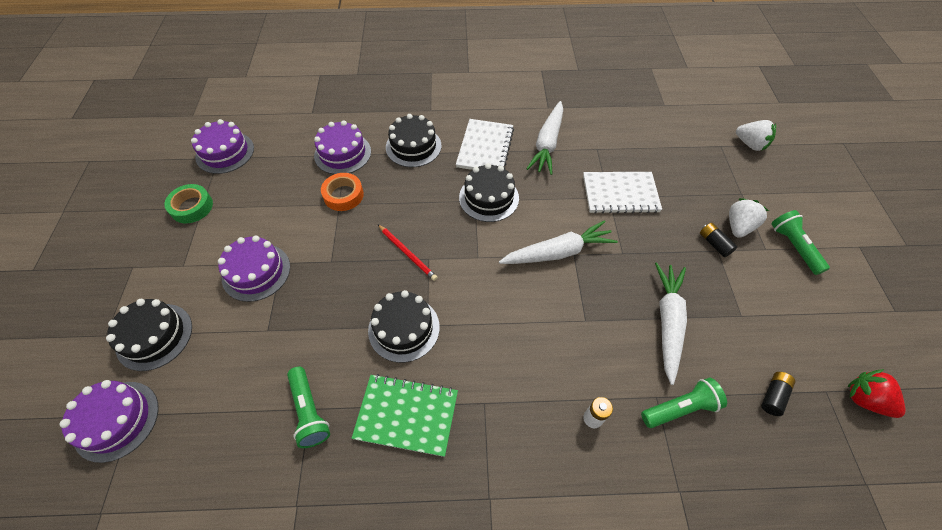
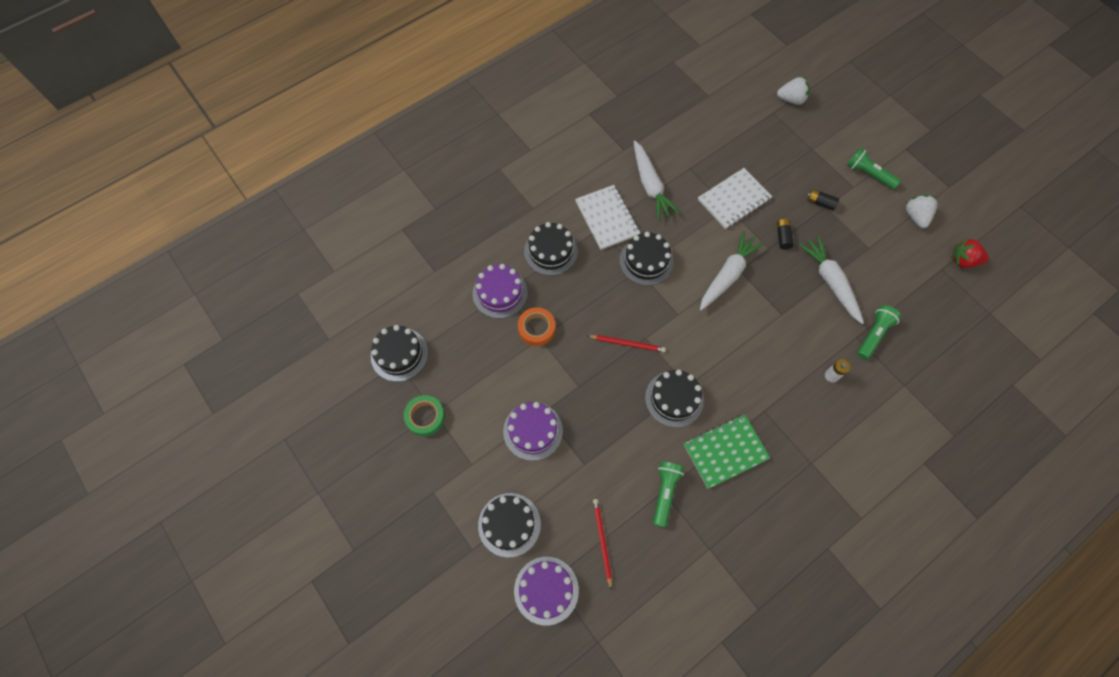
camera: 35 degrees left, 10 degrees up
(208, 414) = (602, 541): none -> red pencil
(225, 152) = (399, 354): purple cake -> black cake
(309, 411) = (664, 493): green flashlight -> green flashlight turned 105 degrees counterclockwise
(738, 227) = (826, 179): white strawberry -> white strawberry (915, 216)
(773, 396) = (916, 291): black battery -> black battery (783, 237)

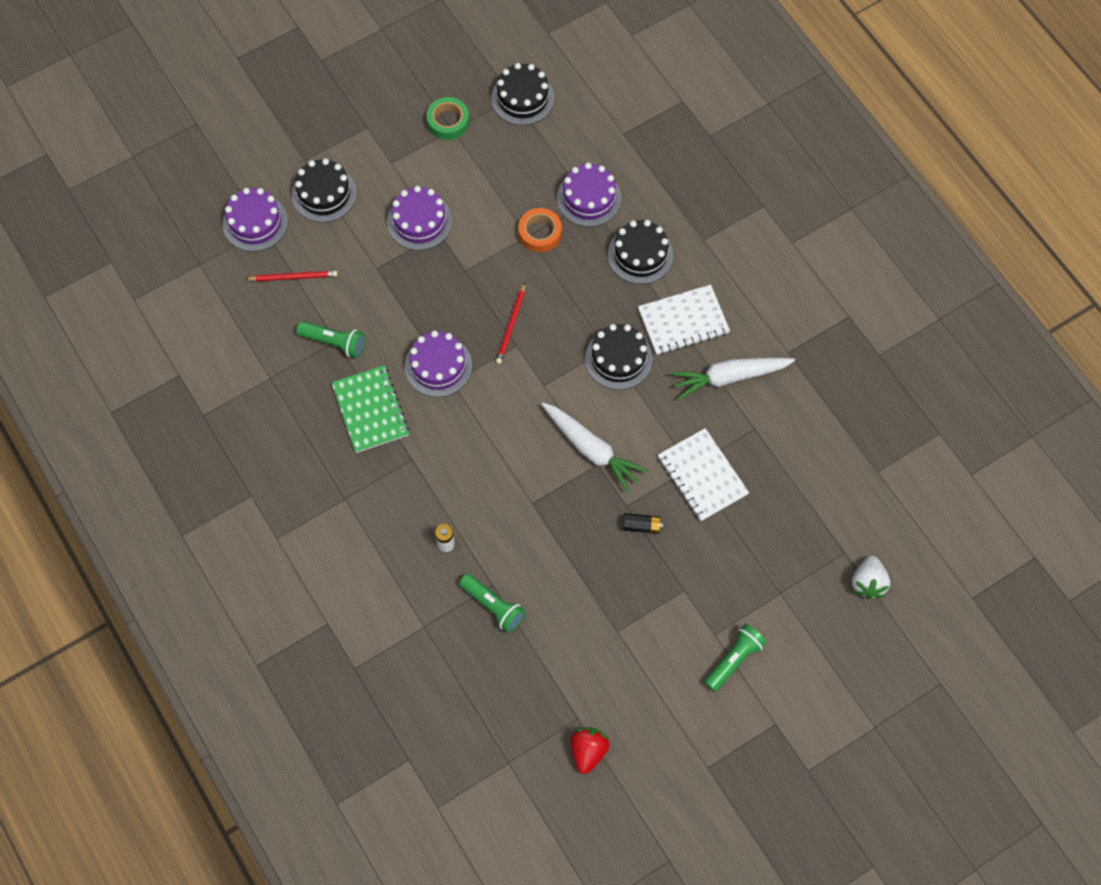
camera: 95 degrees right, 0 degrees up
(674, 399) = (438, 366): black cake -> purple cake
(820, 203) = (690, 584): black battery -> none
(830, 282) = (571, 571): white carrot -> none
(915, 216) = (661, 706): white strawberry -> none

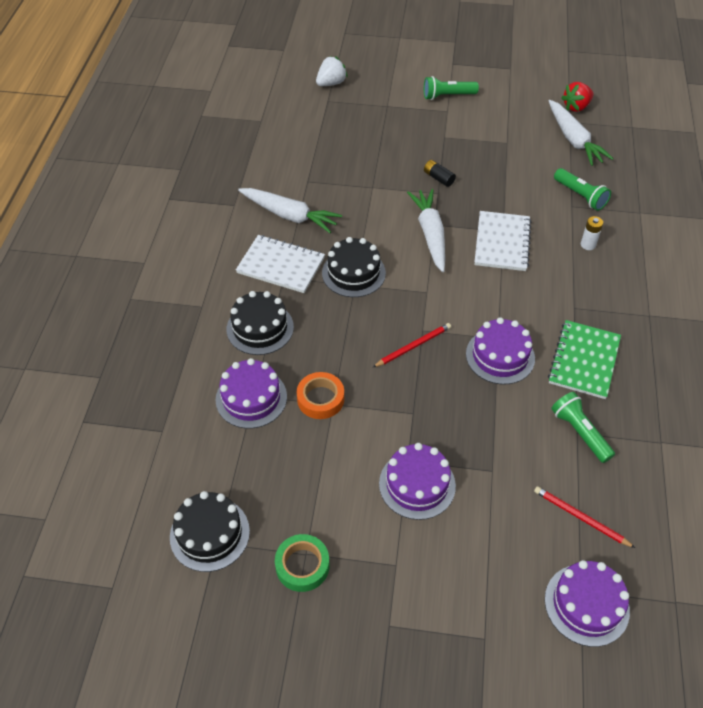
camera: 140 degrees left, 15 degrees down
(324, 194) = (490, 582): black cake -> none
(493, 606) = (580, 196): green flashlight -> green flashlight turned 150 degrees clockwise
(554, 690) = (574, 140): none -> white carrot
(702, 476) = (370, 179): white notebook -> white notebook (502, 242)

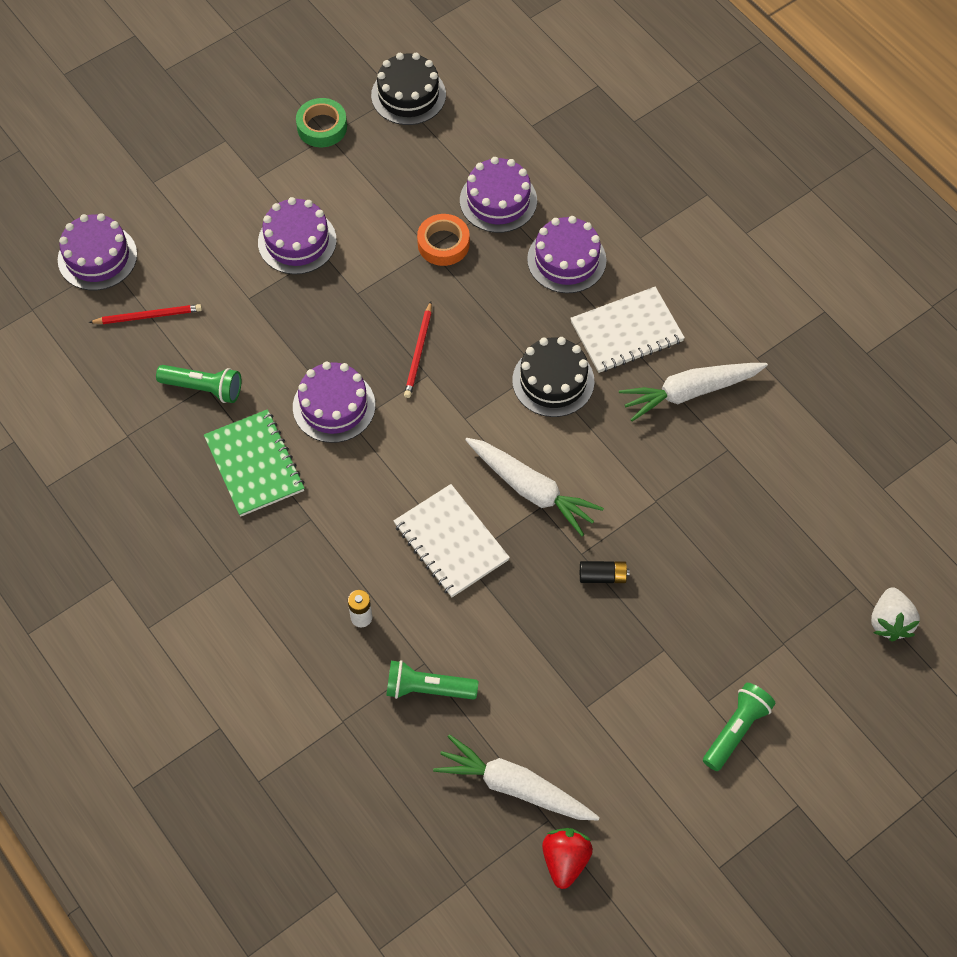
camera: 135 degrees right, 10 degrees up
(260, 328) = (566, 260): black cake -> purple cake

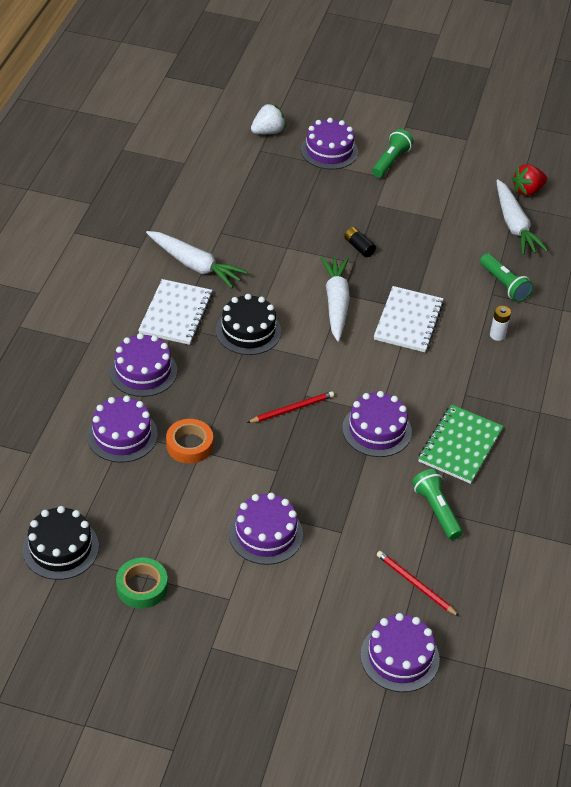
camera: 130 degrees left, 15 degrees down
(627, 332) = (176, 314): white notebook -> white notebook turned 75 degrees clockwise
(736, 730) = (390, 161): green flashlight -> green flashlight turned 120 degrees clockwise
(804, 669) = (329, 151): none -> purple cake

